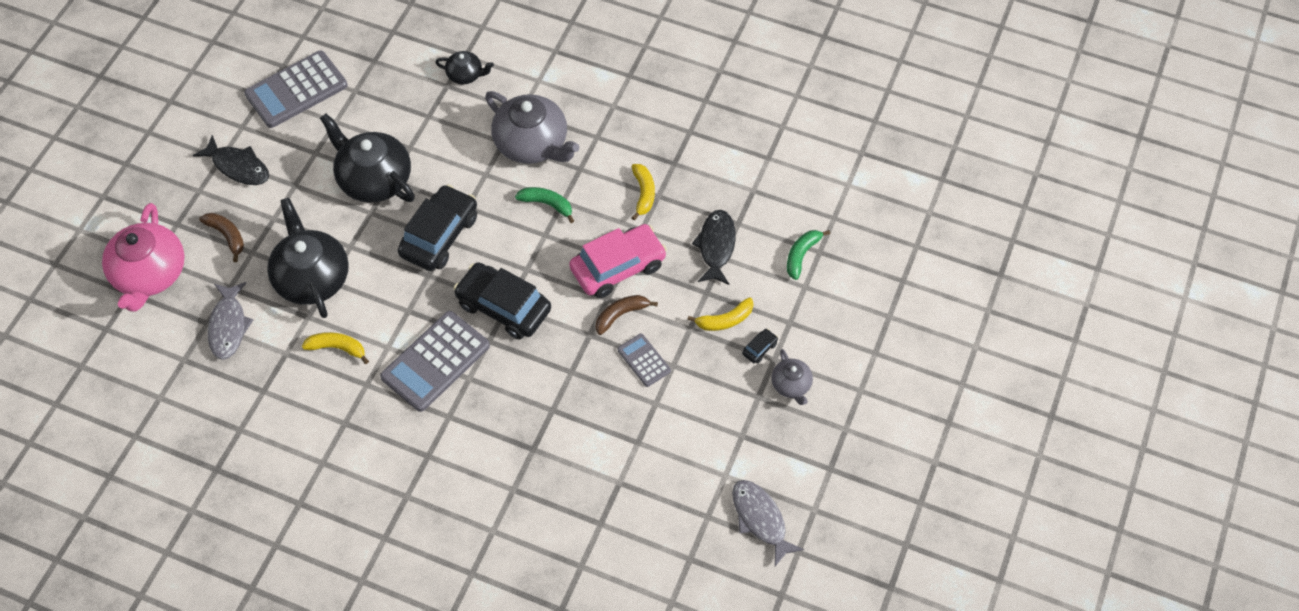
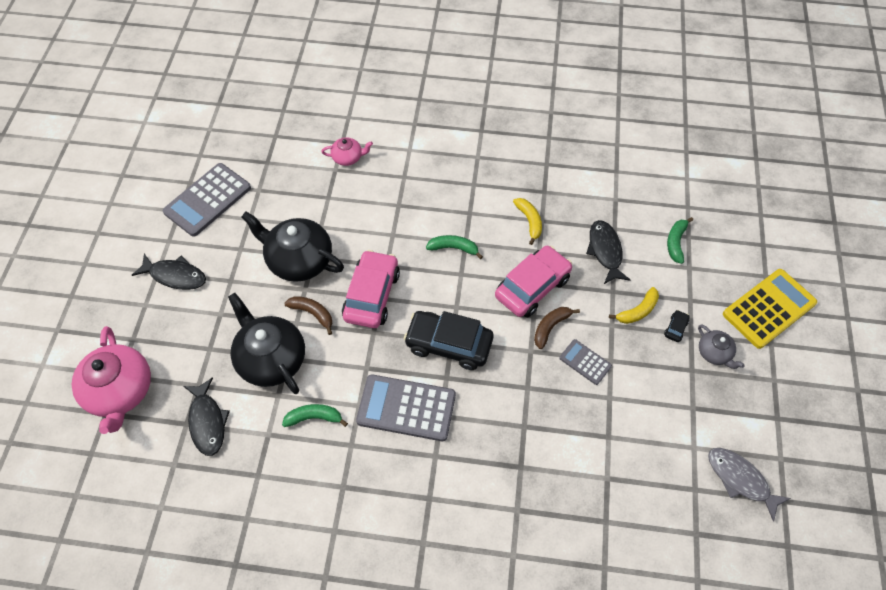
camera: 15 degrees left, 0 degrees up
(227, 236) = (182, 339): brown banana -> brown banana (313, 314)
(228, 326) = (207, 422): grey fish -> black fish
(337, 348) = (314, 418): yellow banana -> green banana
(435, 361) = (406, 408): grey calculator -> grey calculator turned 75 degrees clockwise
(440, 236) = (372, 295): black car -> pink car
(465, 75) = (348, 157): black teapot -> pink teapot
(532, 144) = (423, 201): grey teapot -> none
(875, 352) = (769, 308): none -> yellow calculator

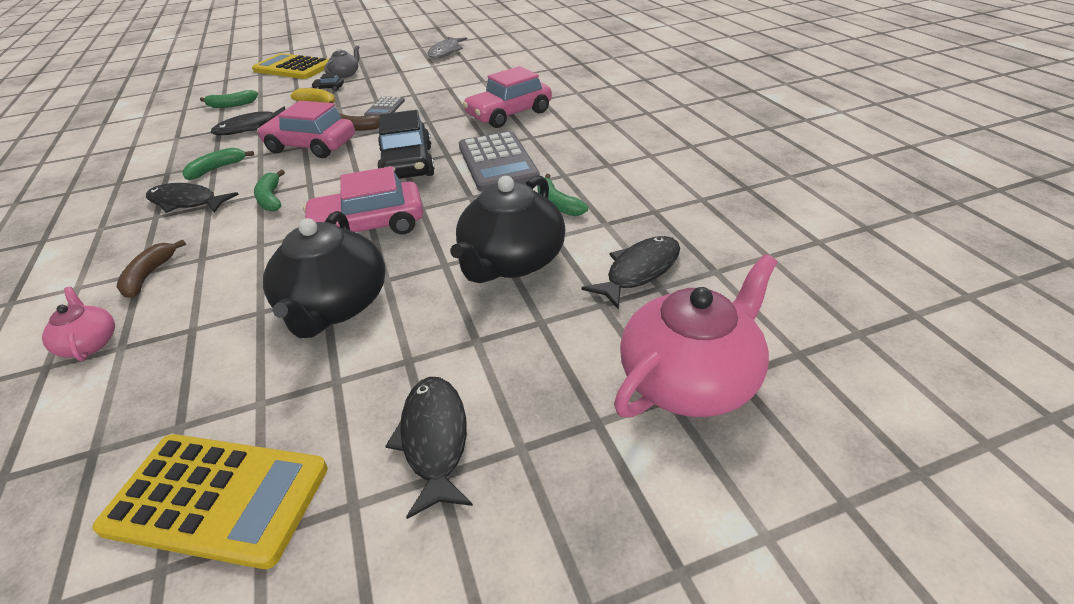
camera: 115 degrees left, 20 degrees down
(207, 200) = (217, 498): grey calculator -> yellow calculator
(313, 314) = (422, 257): brown banana -> brown banana (149, 276)
(483, 201) = (186, 202): none -> black fish
(498, 461) = (509, 114): none -> pink car
(529, 221) = (217, 169): yellow banana -> green banana

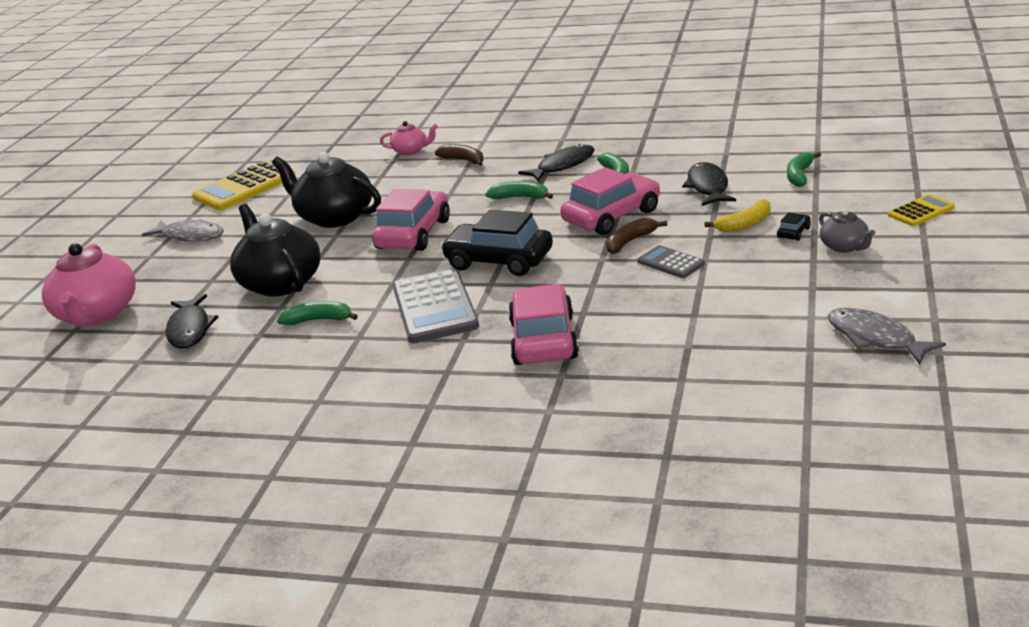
camera: 125 degrees right, 10 degrees down
(293, 68) = (921, 211): yellow calculator -> yellow calculator, size x0.52
(434, 440) = (190, 236): black fish -> grey fish
(497, 162) = (435, 307): grey calculator -> grey calculator turned 120 degrees counterclockwise

